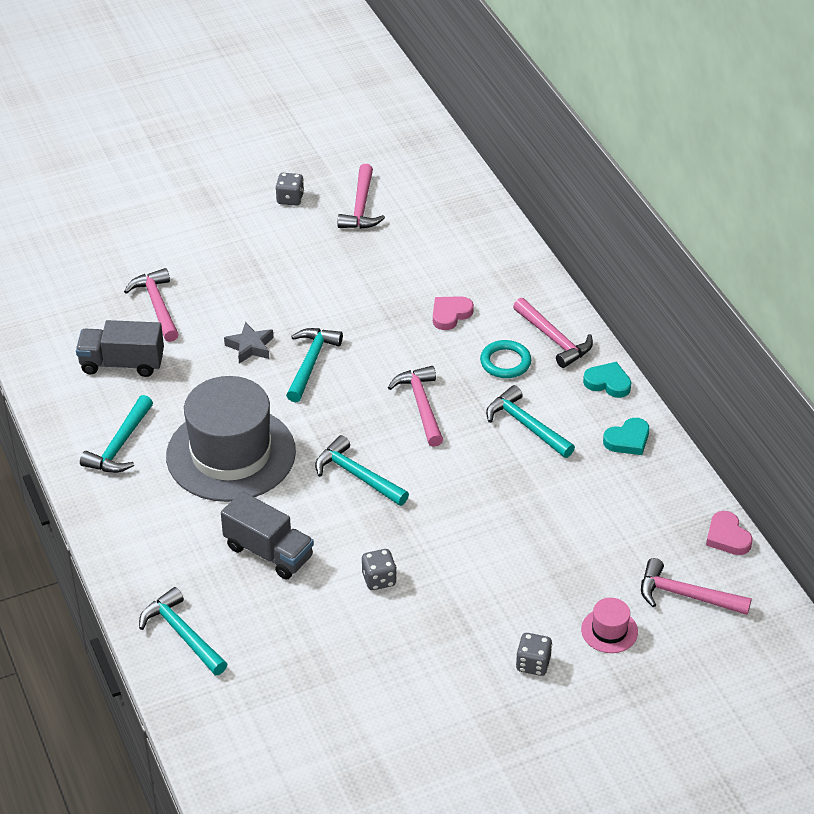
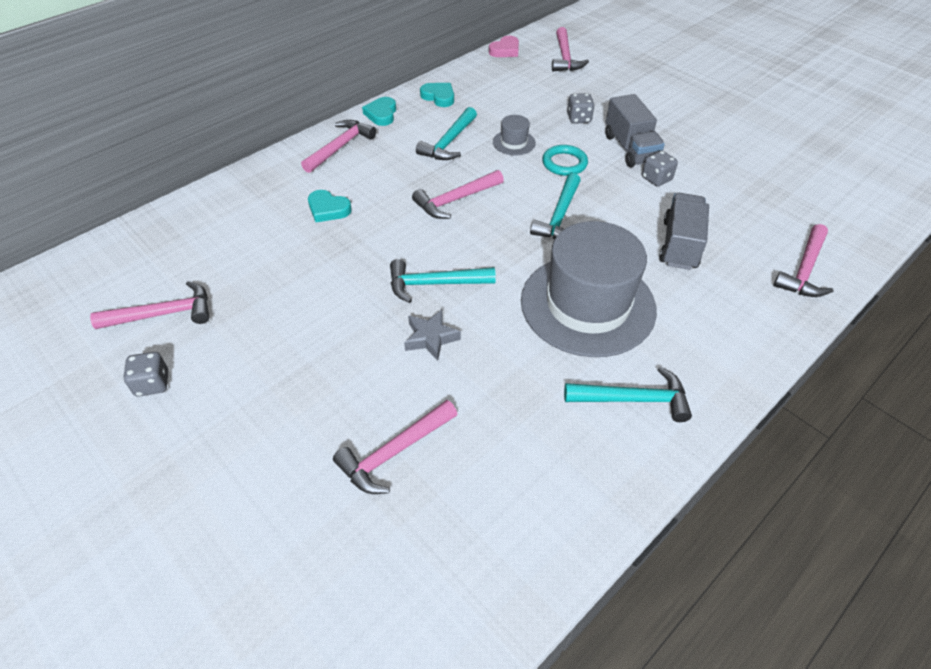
camera: 110 degrees left, 5 degrees up
(122, 363) = (510, 449): grey truck -> grey truck (630, 148)
(182, 634) = (804, 270): turquoise hammer -> pink hammer
(450, 314) = (328, 209): pink heart -> turquoise heart
(502, 479) = (514, 142): none -> grey hat
(505, 362) = (379, 166): turquoise ring -> turquoise ring (564, 163)
(533, 664) = (668, 100): grey dice -> grey dice (579, 118)
(609, 630) = (616, 78): pink hat -> none

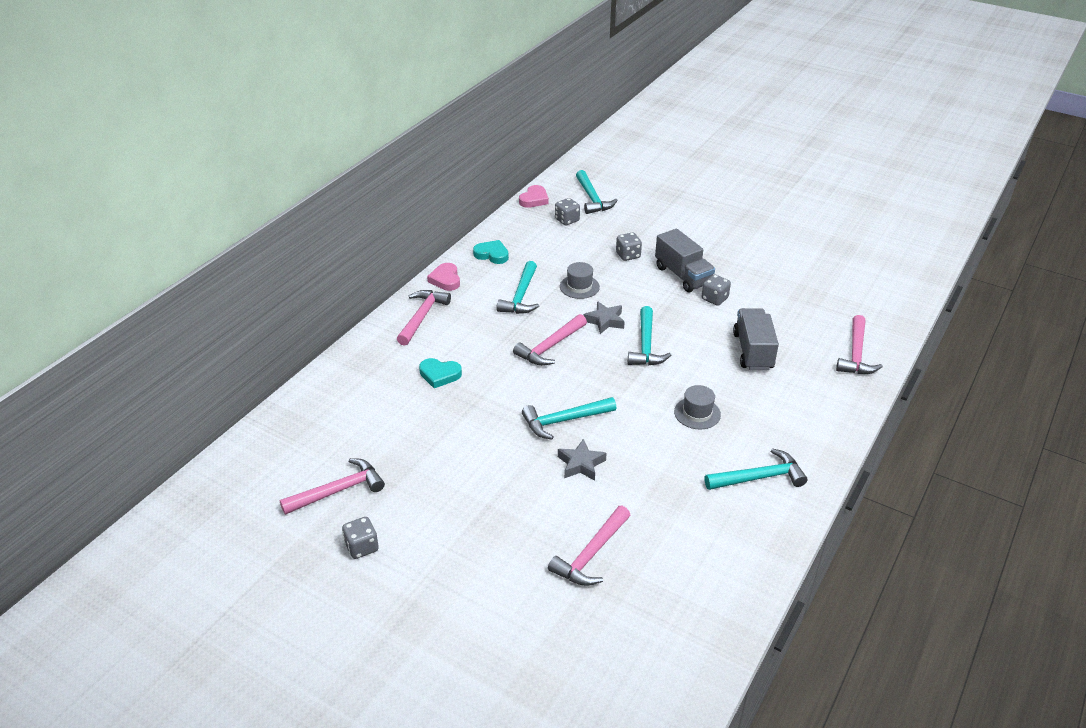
camera: 15 degrees left, 10 degrees down
(381, 114) = (445, 279): turquoise heart -> pink heart
(526, 182) = (605, 321): none -> grey star
(529, 75) = (567, 220): none -> grey dice
(564, 163) = (631, 298): turquoise ring -> none
(565, 58) = (592, 199): pink hammer -> turquoise hammer
(587, 304) = (697, 413): grey hat -> grey hat, size x0.40

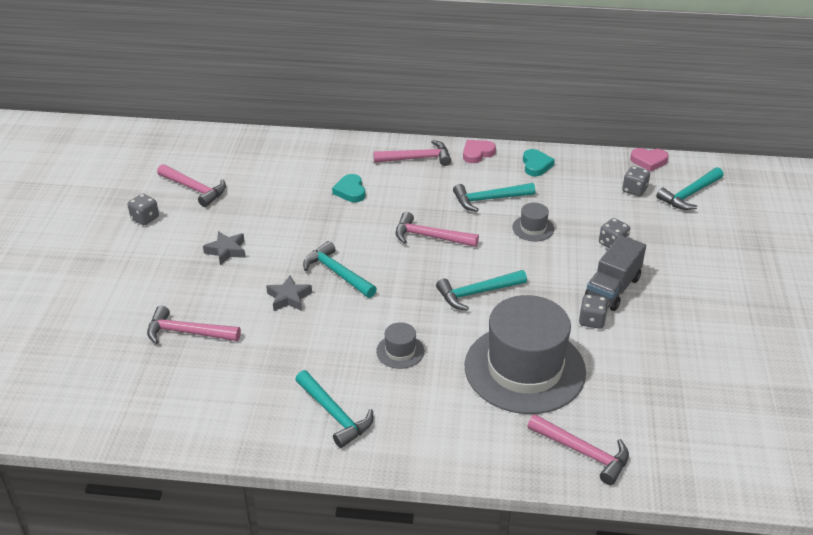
camera: 65 degrees right, 0 degrees up
(605, 321) = (493, 258): grey star -> grey star (226, 251)
(753, 351) = (524, 369): grey truck -> grey hat
(856, 354) = (583, 452): pink hammer -> pink hammer turned 135 degrees counterclockwise

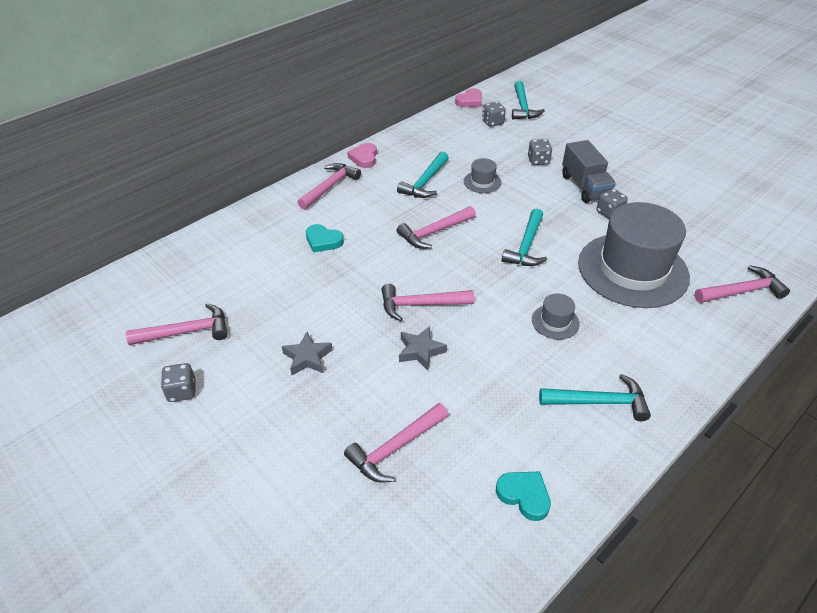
camera: 50 degrees left, 5 degrees up
(337, 273) = (420, 305): turquoise hammer -> pink hammer
(536, 165) = (413, 142): turquoise heart -> turquoise heart (524, 496)

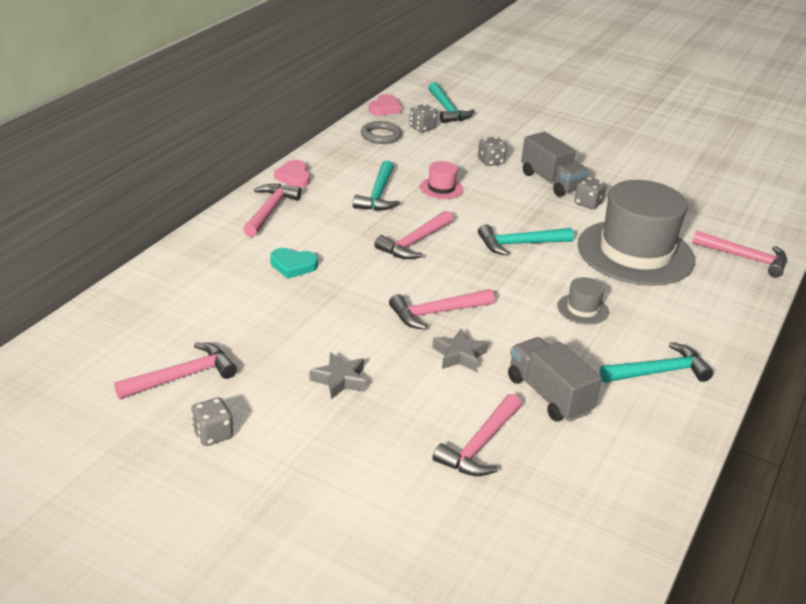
camera: 20 degrees left, 10 degrees down
(454, 126) = (381, 136): none -> grey ring
(482, 182) = (441, 188): grey hat -> pink hat
(482, 408) = (549, 395): none -> grey truck
(524, 496) = (627, 462): turquoise heart -> none
(526, 246) = (519, 244): turquoise hammer -> turquoise hammer turned 75 degrees clockwise
(742, 291) = (745, 258): pink hammer -> pink hammer turned 60 degrees clockwise

